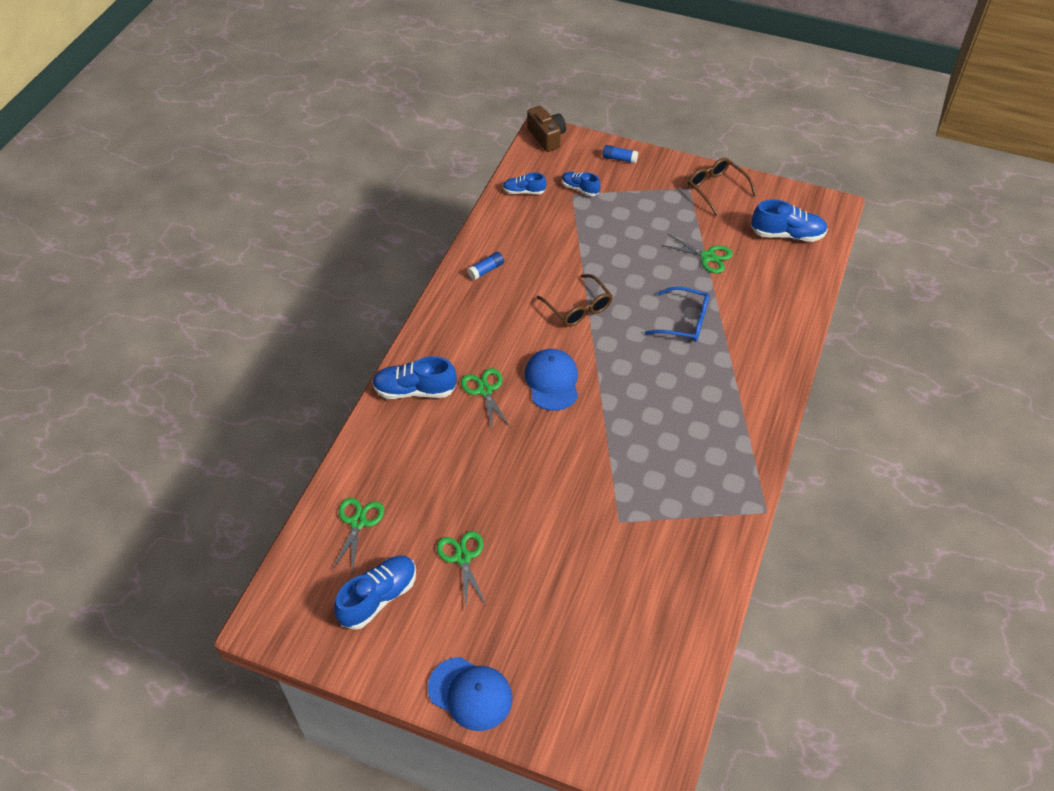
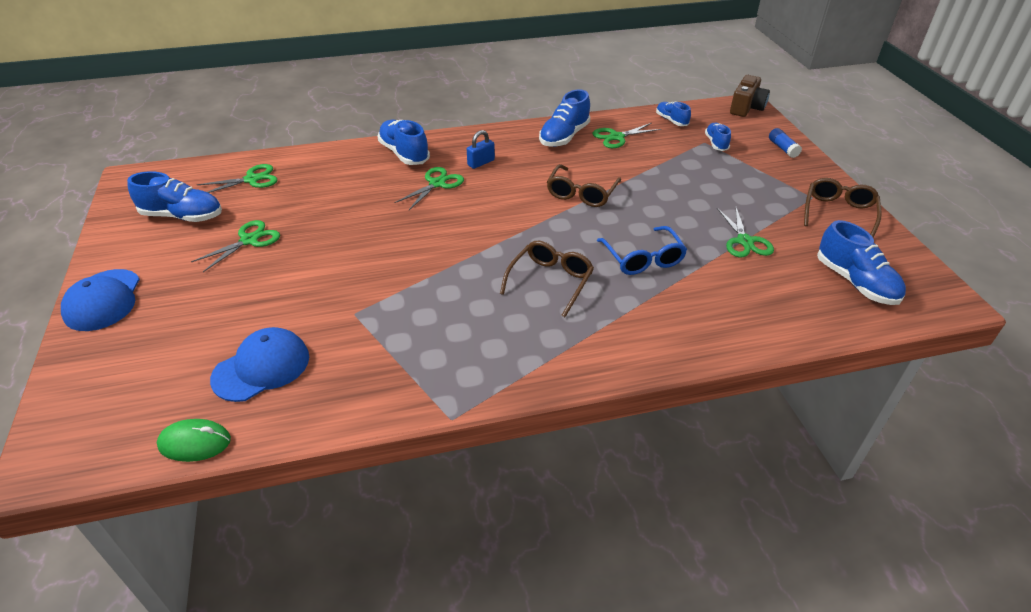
camera: 55 degrees right, 10 degrees down
(478, 345) = (481, 163): none -> blue padlock
(486, 270) = (564, 136): blue glue stick -> blue shoe
(517, 239) = (616, 137): none -> green scissors
(552, 381) = (482, 212): blue cap -> blue cap (261, 367)
(670, 387) = (550, 281): none -> brown glasses
(694, 669) = (195, 443): none -> green mouse

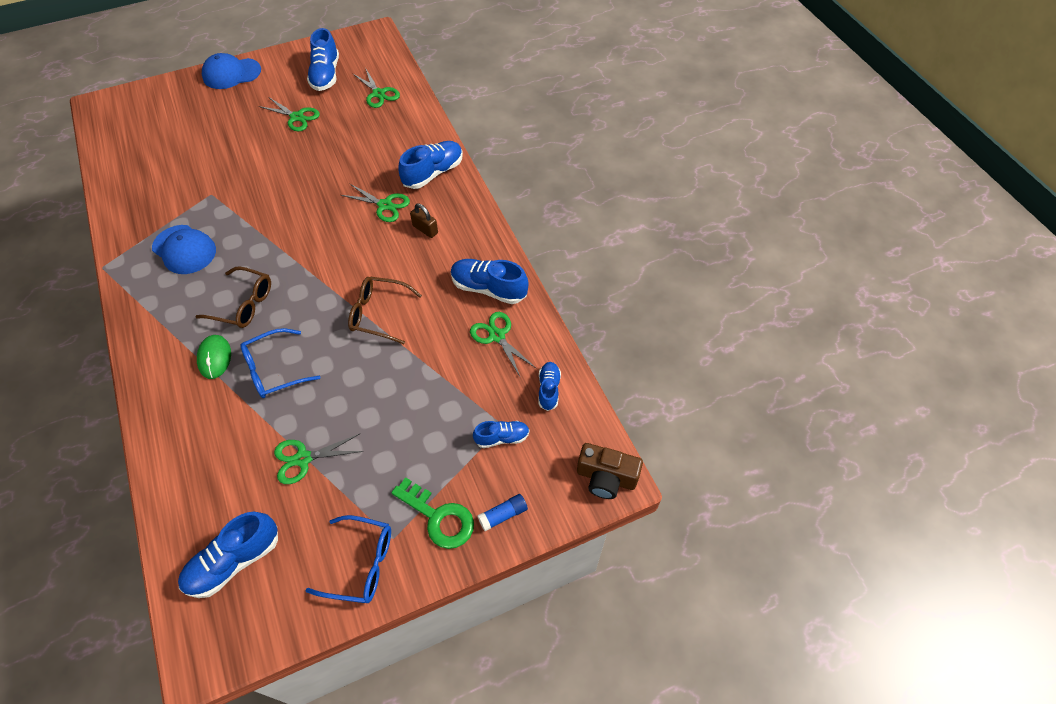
camera: 80 degrees right, 15 degrees up
(195, 443) = (103, 155): green mouse -> green mouse (215, 358)
(261, 367) = (161, 164): blue cap -> blue cap (184, 249)
(481, 163) = (425, 229): blue padlock -> brown padlock
(671, 120) = (549, 389): blue shoe -> blue shoe turned 45 degrees counterclockwise
(790, 175) = (439, 517): none -> green key
(838, 213) = (361, 563): brown glasses -> blue glasses

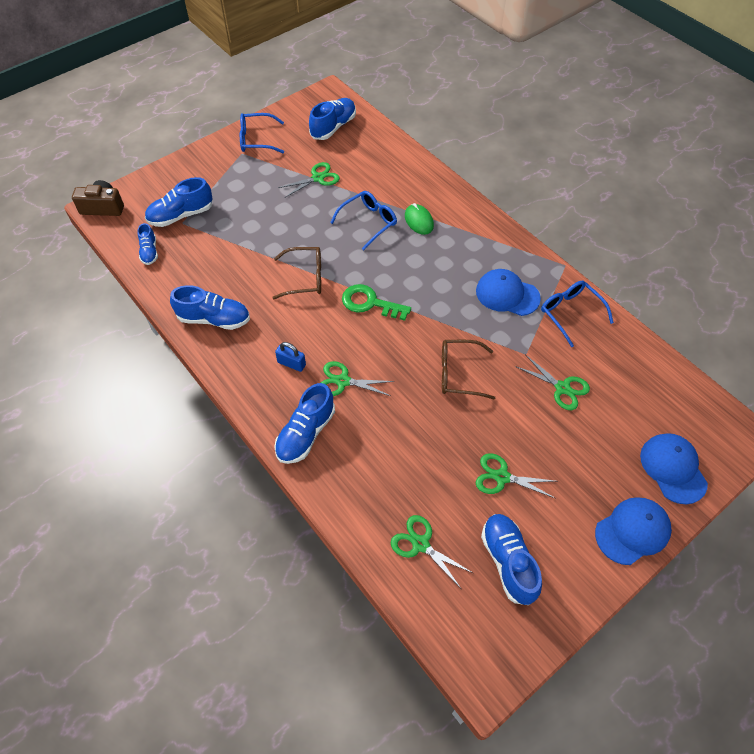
camera: 165 degrees right, 0 degrees up
(141, 219) = (570, 313): none -> blue glasses
(170, 98) = (673, 468): none -> blue cap
(243, 304) = (423, 261): brown glasses -> brown glasses (459, 374)
(425, 229) = (291, 363): brown padlock -> blue padlock
(439, 517) = (215, 167): green key -> green key (370, 303)
(497, 336) = (198, 281): green scissors -> green scissors (562, 388)
(502, 438) = (181, 215): blue shoe -> blue shoe, size x1.67
(503, 515) = (173, 176): blue glue stick -> none

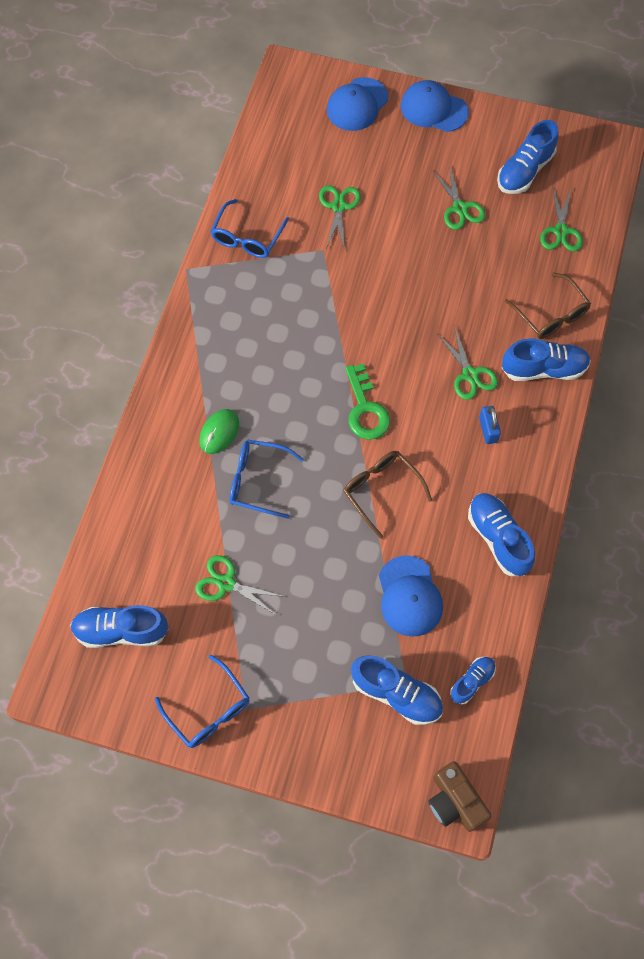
camera: 125 degrees left, 10 degrees up
(459, 374) = (386, 289): brown glasses -> brown glasses (551, 314)
(507, 294) = (263, 298): blue cap -> blue cap (409, 596)

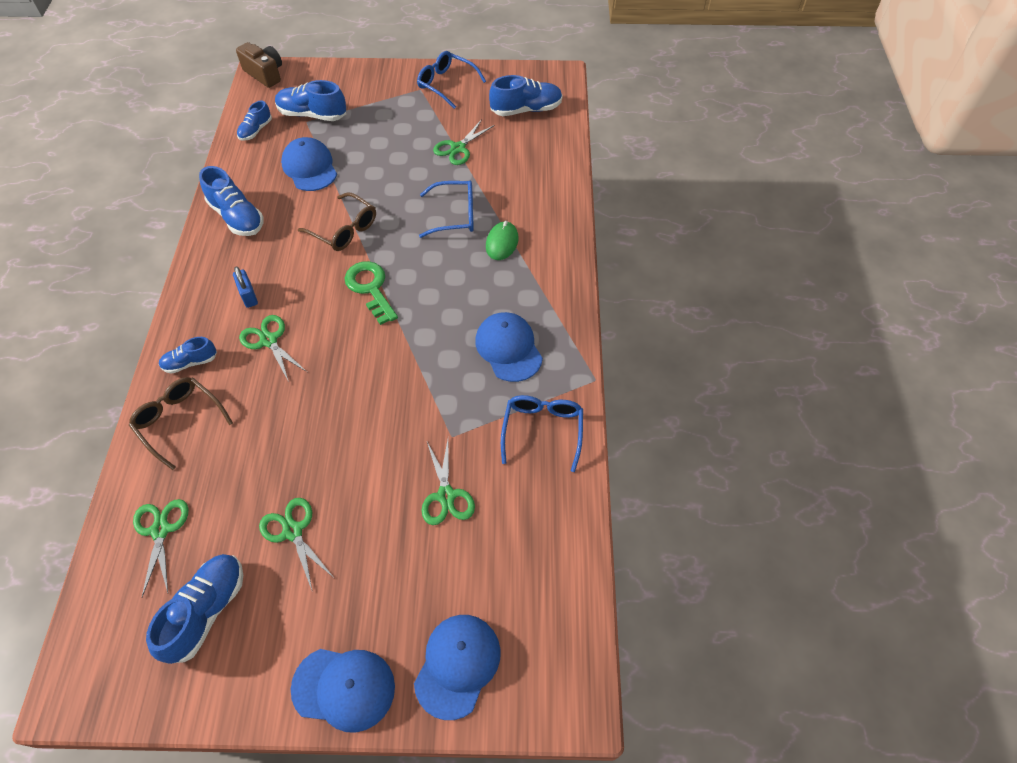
camera: 165 degrees right, 10 degrees down
(226, 583) = (458, 148): green scissors -> green scissors turned 120 degrees clockwise
(251, 315) = (508, 348): none -> blue cap
(543, 369) = (190, 362): blue shoe -> blue shoe, size x0.60

